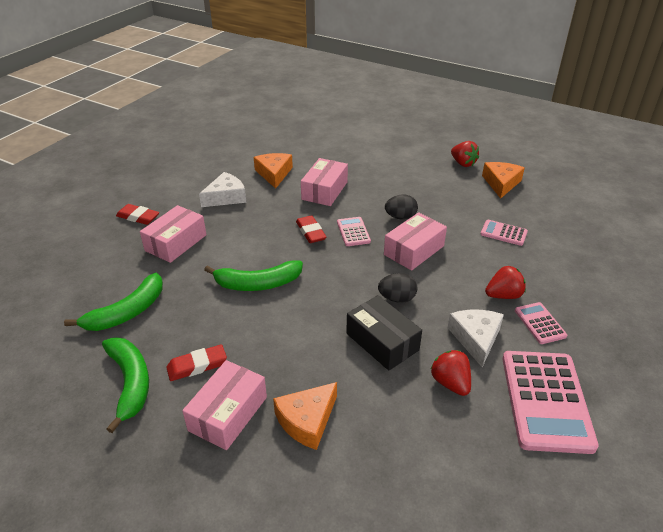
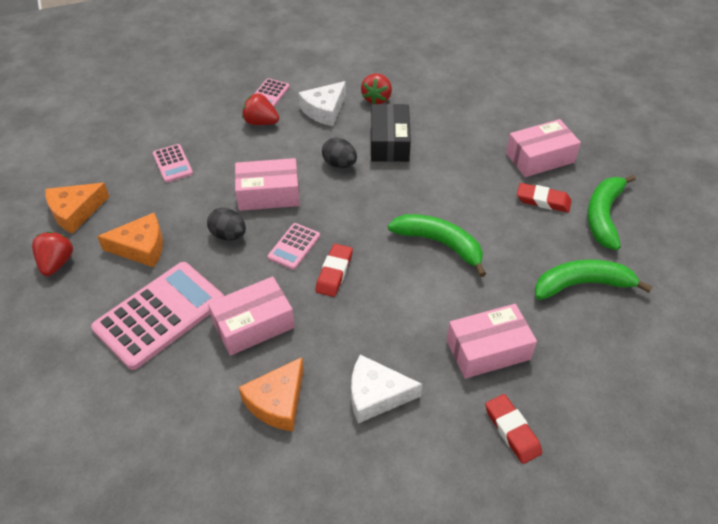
camera: 140 degrees left, 10 degrees up
(307, 421) = (490, 127): orange cheese -> orange cheese (141, 247)
(546, 400) = (335, 64): pink calculator -> pink calculator (160, 315)

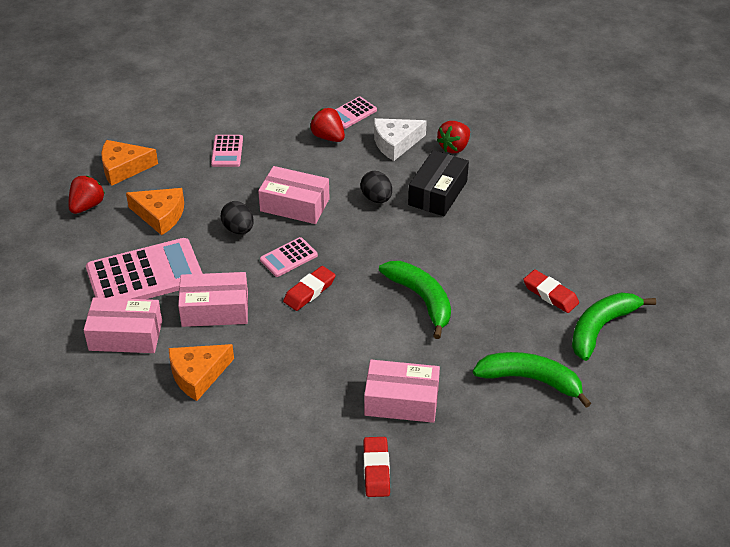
camera: 25 degrees right, 5 degrees down
(376, 395) = (280, 400): white cheese -> none
(540, 158) = (578, 254): pink box -> pink box (125, 335)

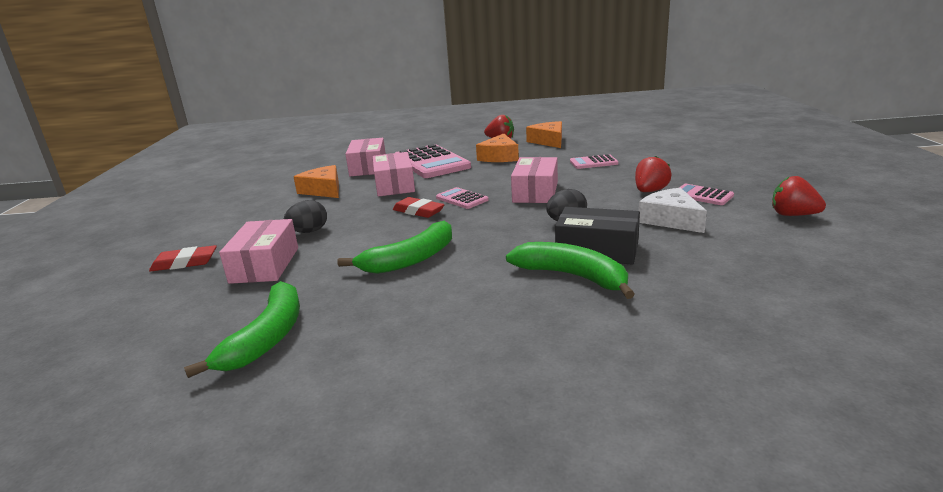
camera: 85 degrees right, 20 degrees down
(238, 229) = (493, 179): black egg -> black egg (309, 231)
(454, 147) = (696, 251): red strawberry -> red strawberry (793, 215)
(550, 294) = (426, 342): red eraser -> none
(601, 328) = (354, 394): green banana -> green banana (573, 276)

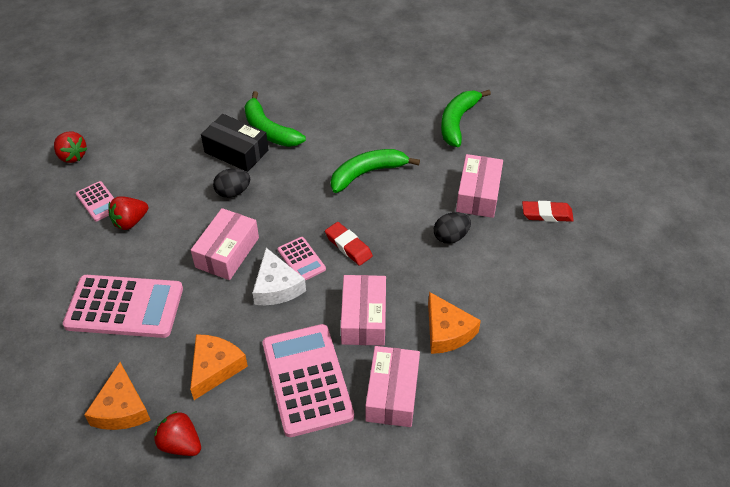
camera: 170 degrees left, 25 degrees up
(593, 162) = (124, 307): pink calculator -> pink calculator, size x2.05
(670, 220) = (157, 173): white cheese -> white cheese (277, 287)

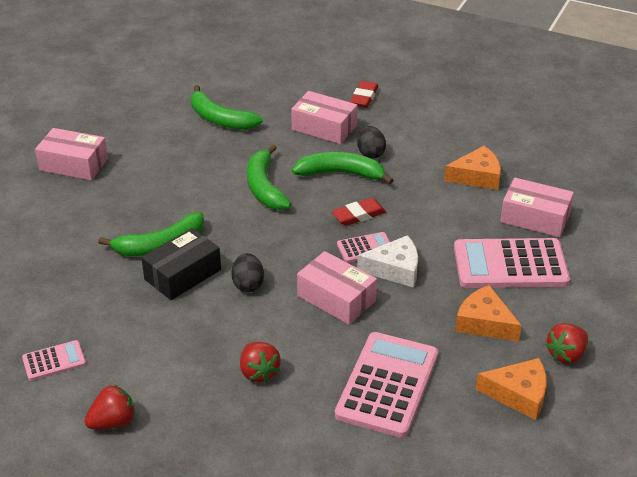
camera: 75 degrees left, 10 degrees down
(98, 201) = (211, 399): pink calculator -> pink calculator (54, 361)
(363, 318) = (449, 220): pink box -> pink box (74, 164)
(408, 221) = (341, 174): none -> green banana

